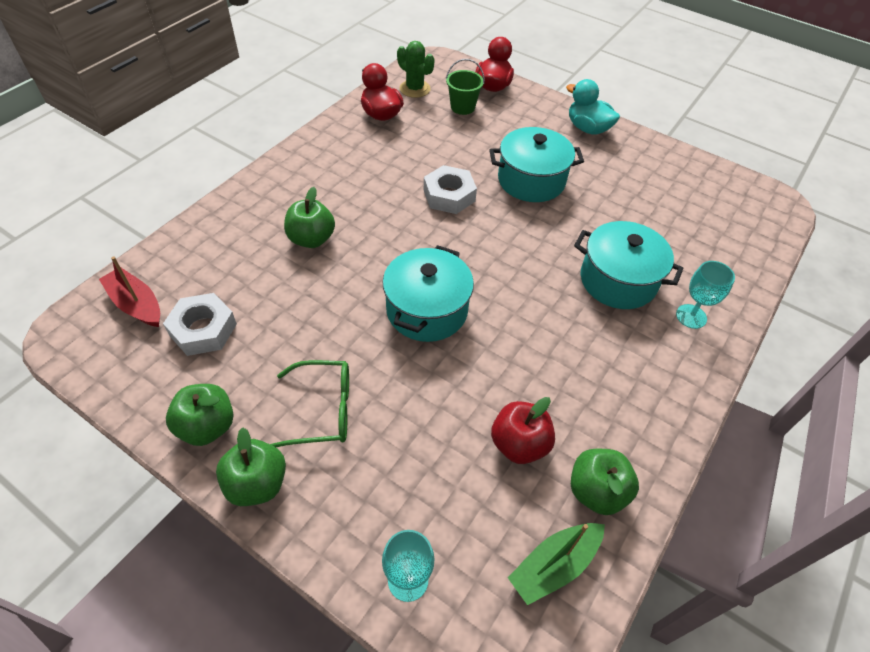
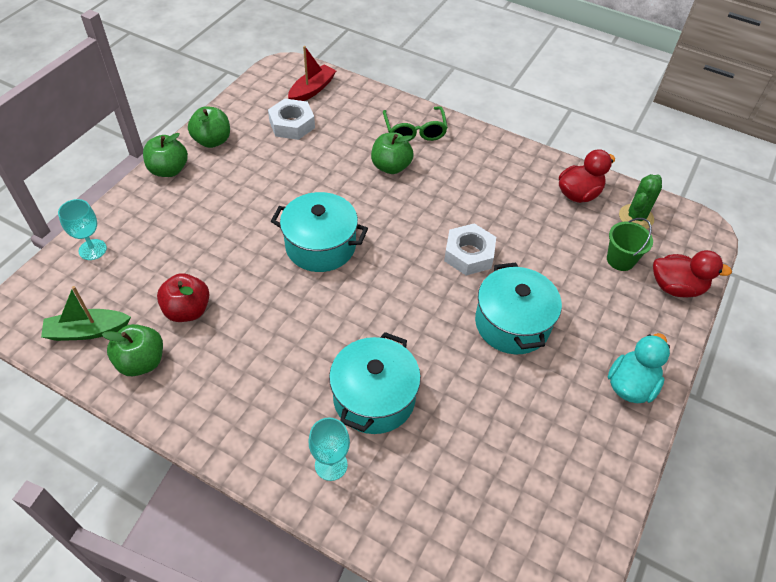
camera: 85 degrees right, 0 degrees up
(322, 410) = (223, 193): green glasses -> green glasses (414, 131)
(554, 565) = (87, 331): green boat -> green boat turned 60 degrees counterclockwise

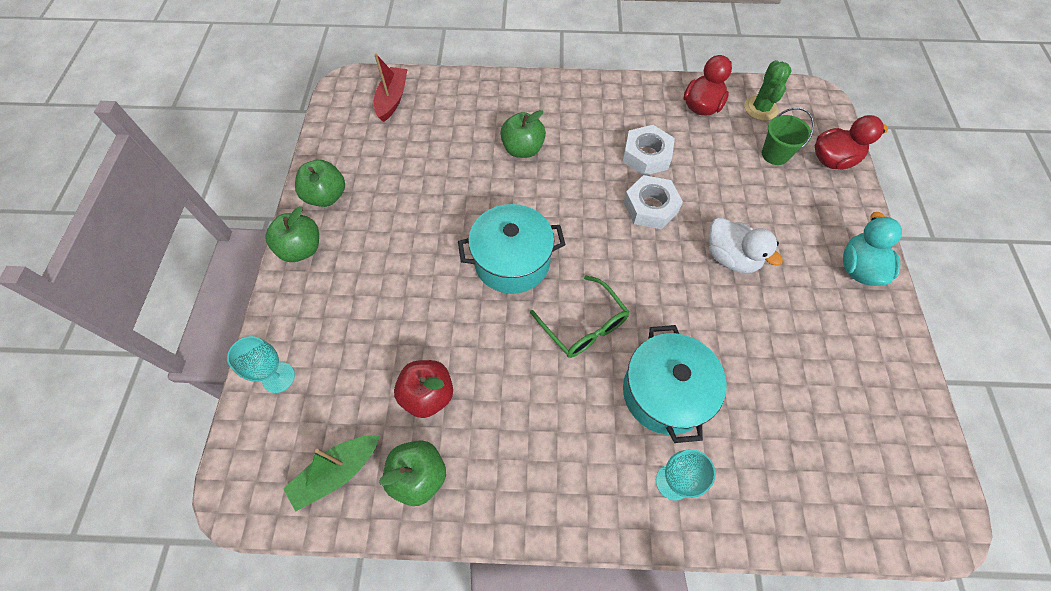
camera: 25 degrees left, 10 degrees up
(292, 124) = (397, 144): white nut -> white nut (646, 155)
(414, 131) = (520, 103): green glasses -> green glasses (583, 325)
(512, 323) = (730, 257): turquoise pot -> white duck

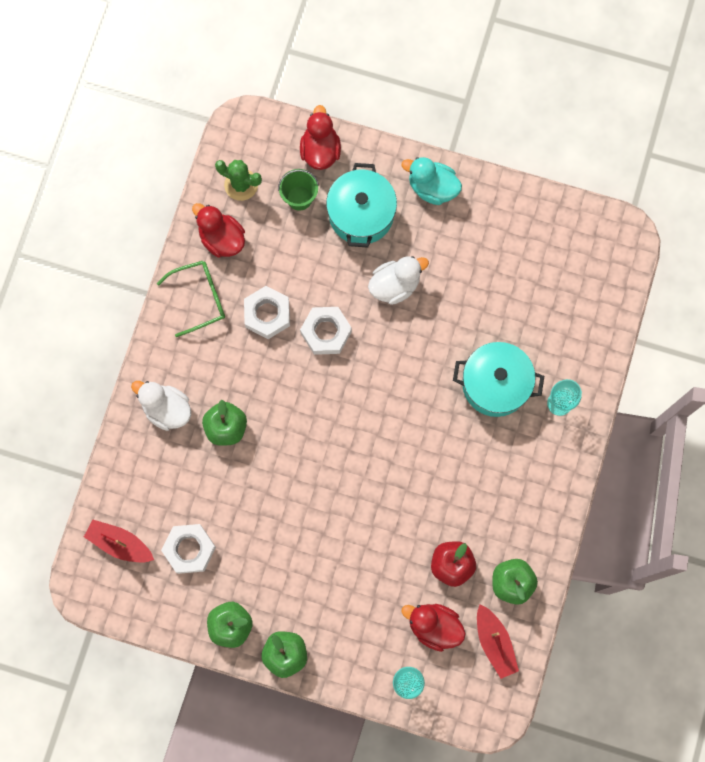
camera: 75 degrees left, 15 degrees up
(337, 472) = (494, 643): green boat -> red boat
(349, 392) = (434, 626): none -> red duck
(397, 148) = (189, 549): none -> white nut
(512, 261) = (349, 469): turquoise pot -> turquoise pot (361, 214)
(525, 104) = (167, 409): none -> white duck
(583, 325) = (424, 427): green glasses -> green glasses (199, 298)

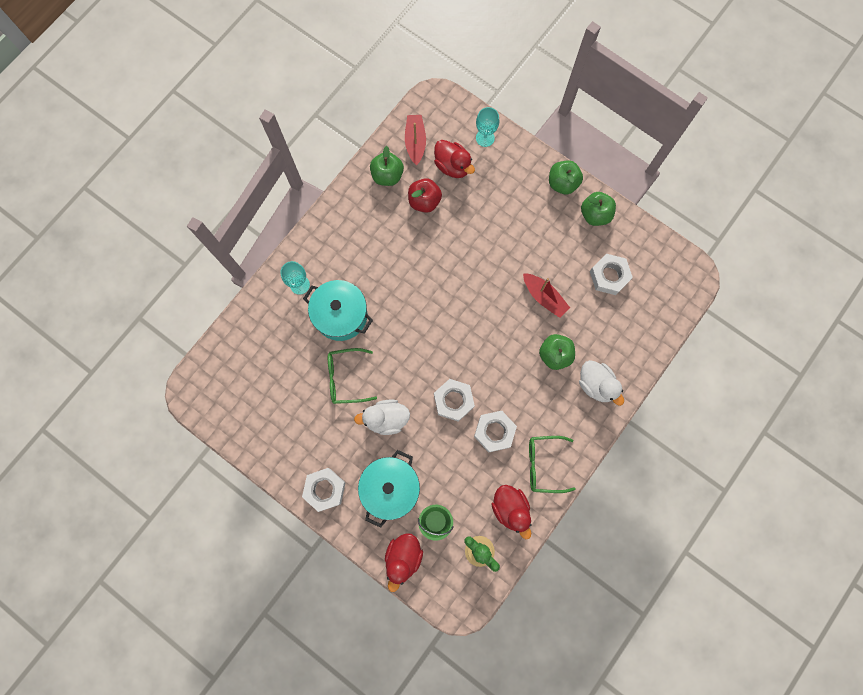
camera: 160 degrees left, 0 degrees up
(120, 543) = (659, 298): red boat -> red boat (544, 297)
(432, 188) = (324, 489): turquoise duck -> white nut
(458, 314) = (346, 378): none -> green glasses

